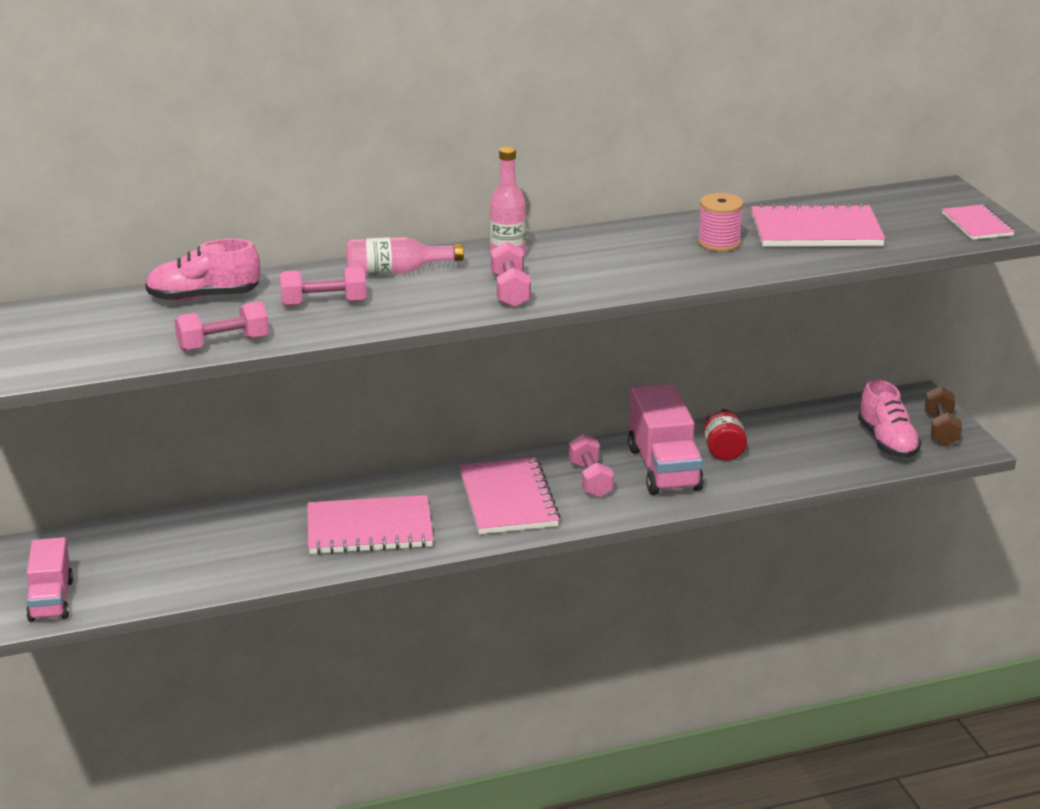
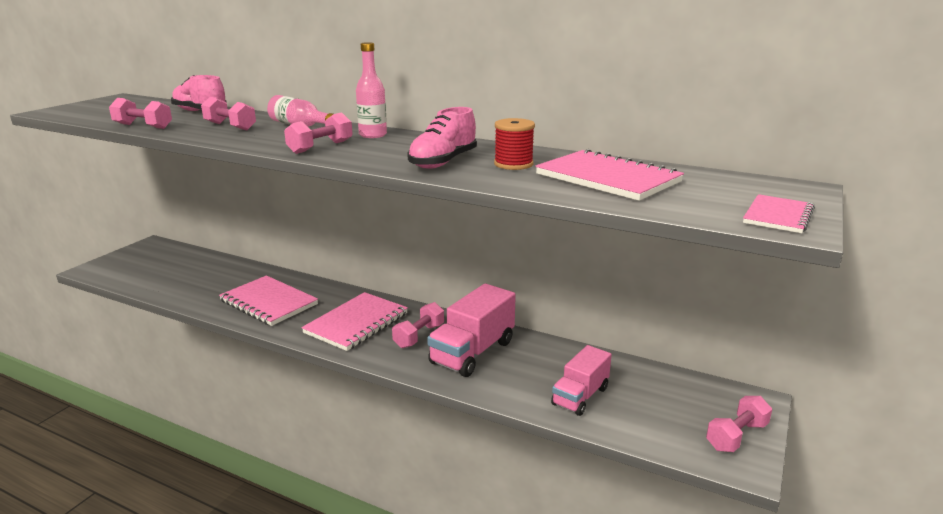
camera: 45 degrees right, 5 degrees down
(51, 600) = (109, 267): pink truck -> pink truck (580, 396)
(719, 243) = (513, 164): pink spool -> red spool
(723, 451) = (531, 362): red jar -> none
(887, 442) = (668, 420): pink shoe -> pink shoe (443, 162)
(941, 429) = (736, 436): brown dumbbell -> pink dumbbell

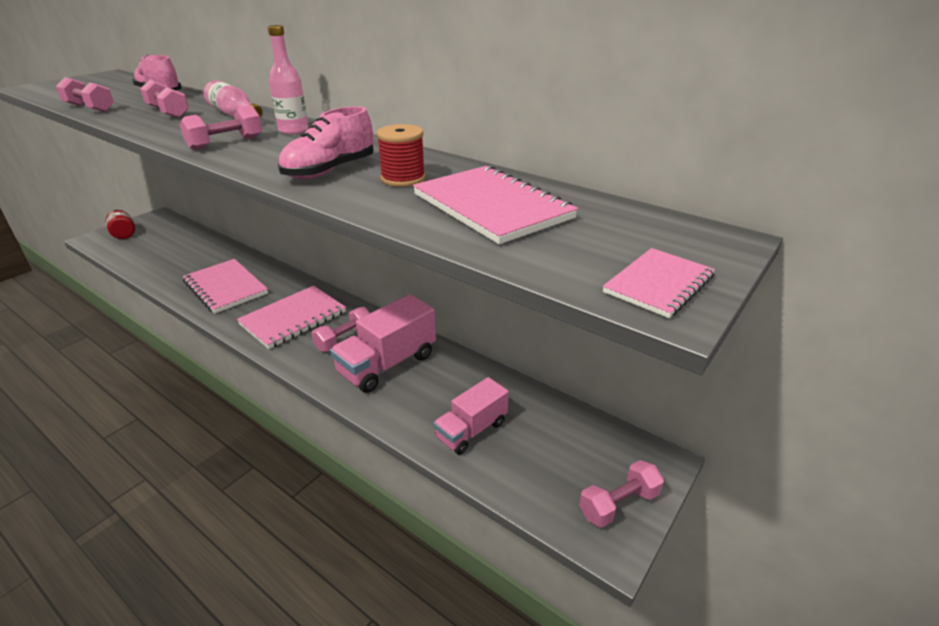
camera: 10 degrees right, 10 degrees up
(124, 263) = (124, 234): none -> red jar

